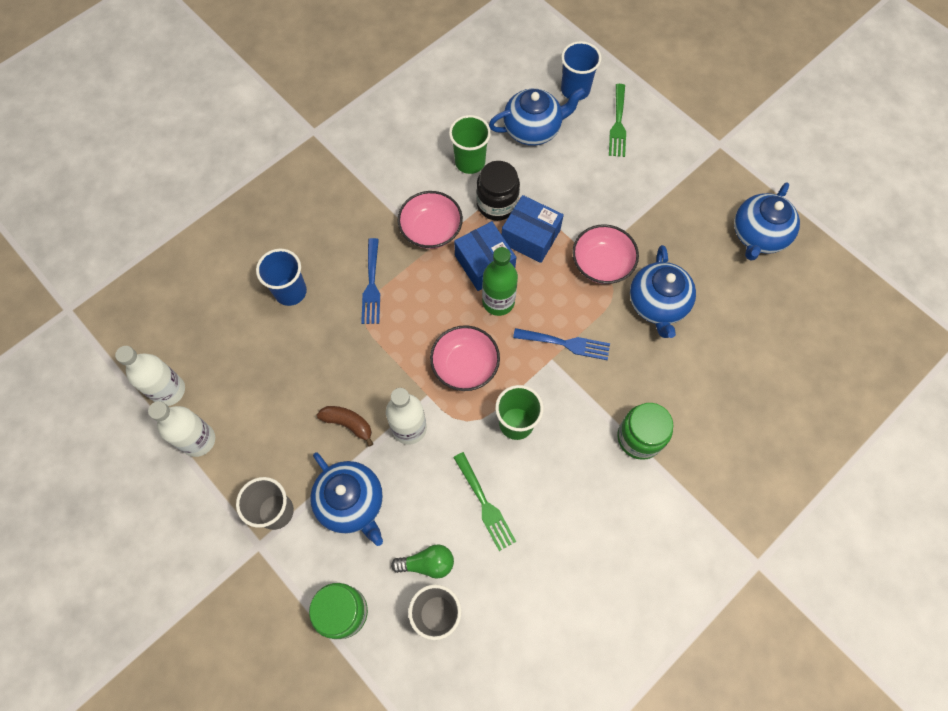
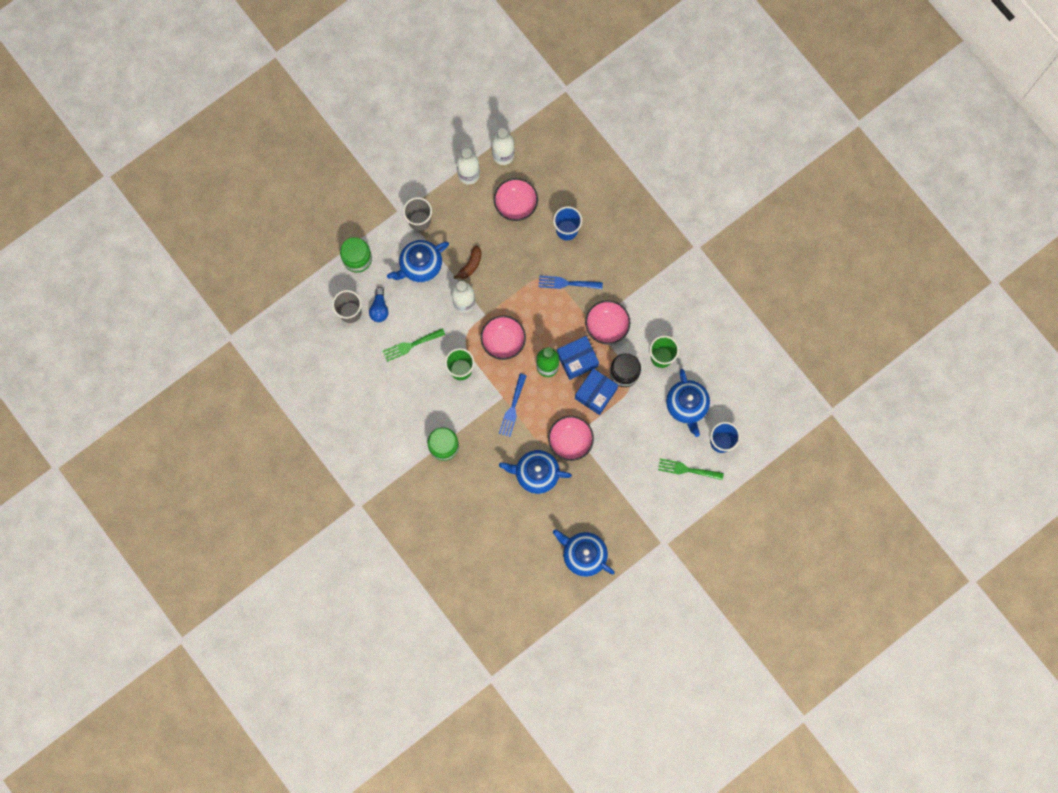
camera: 95 degrees right, 10 degrees up
(248, 365) = (515, 203): none -> pink bowl
(427, 563) = (379, 308): green light bulb -> blue light bulb

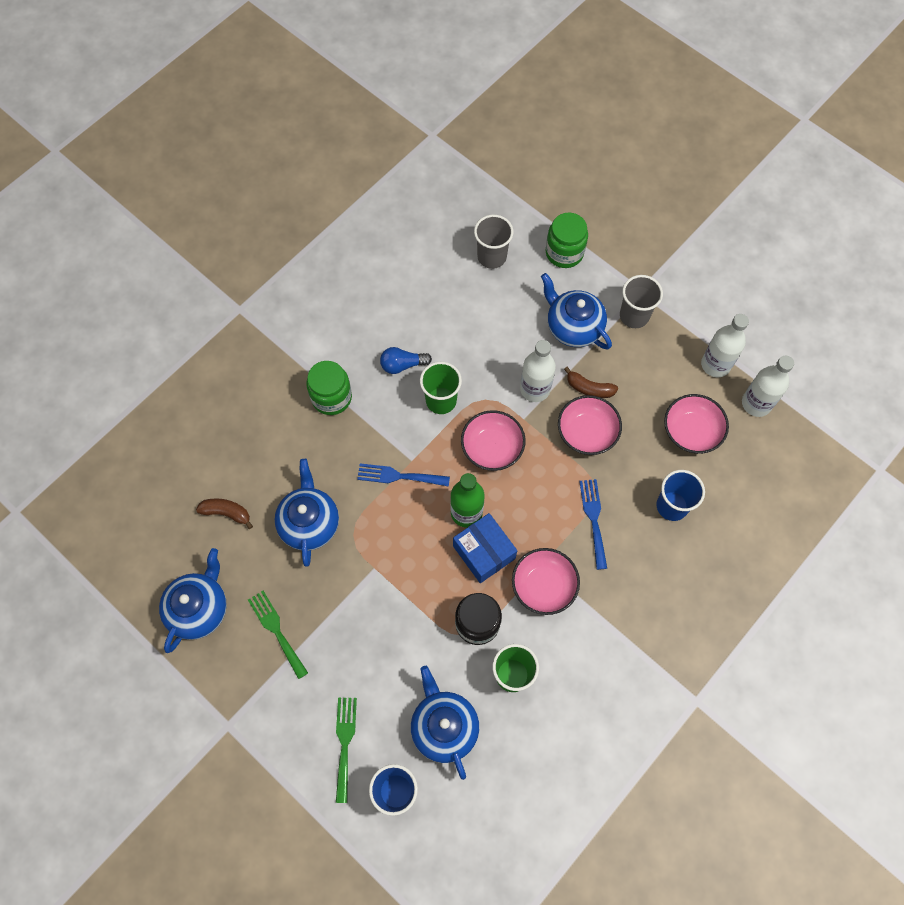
camera: 80 degrees right, 10 degrees down
(379, 308) = (504, 289): blue light bulb -> blue light bulb (402, 365)
(411, 345) = (462, 334): green fork -> green fork (276, 630)
(518, 530) = (227, 513): none -> brown banana
(570, 440) = (364, 562): pink bowl -> pink bowl (587, 432)
(596, 393) = (439, 587): blue box -> none
(687, 406) = (444, 726): blue teapot -> blue teapot turned 90 degrees clockwise

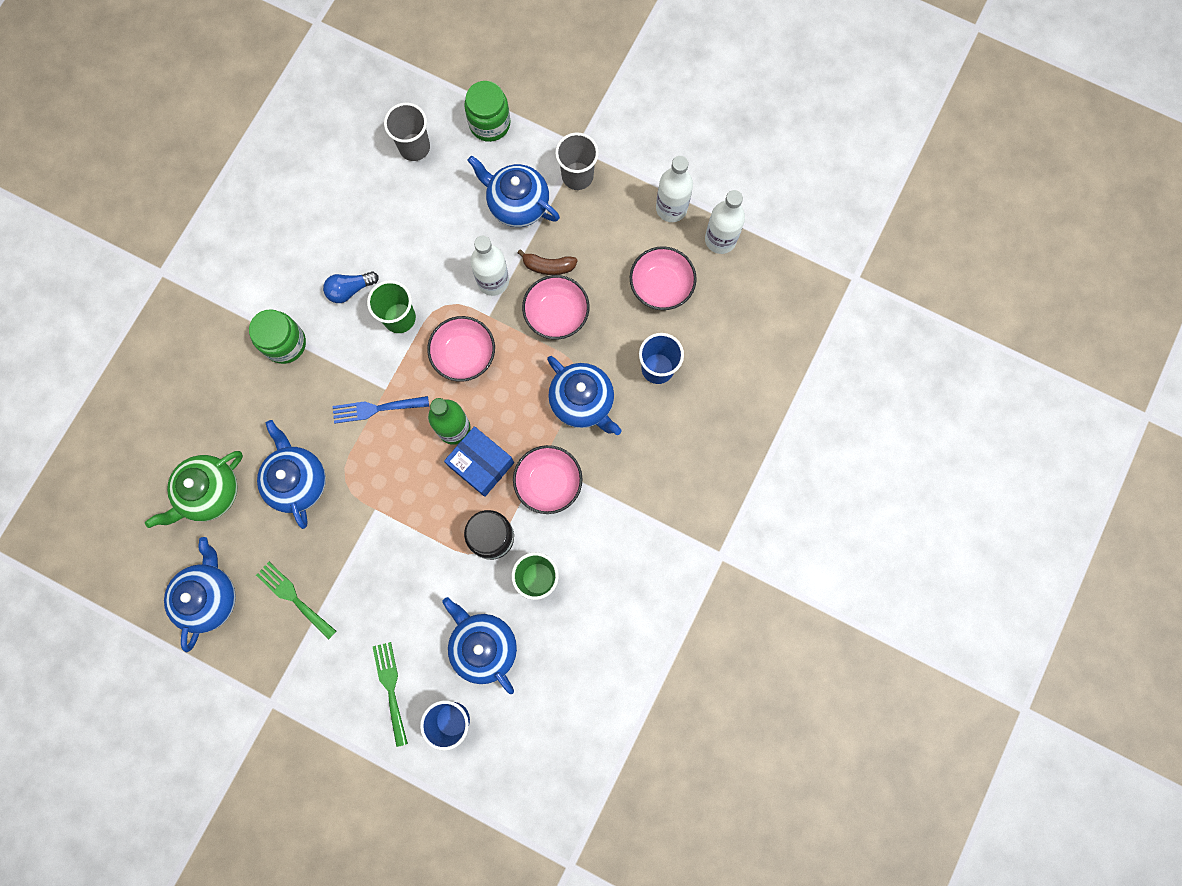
camera: 15 degrees left, 10 degrees up
(227, 513) = (209, 492): brown banana -> green teapot
(593, 519) = (583, 402): blue fork -> blue teapot

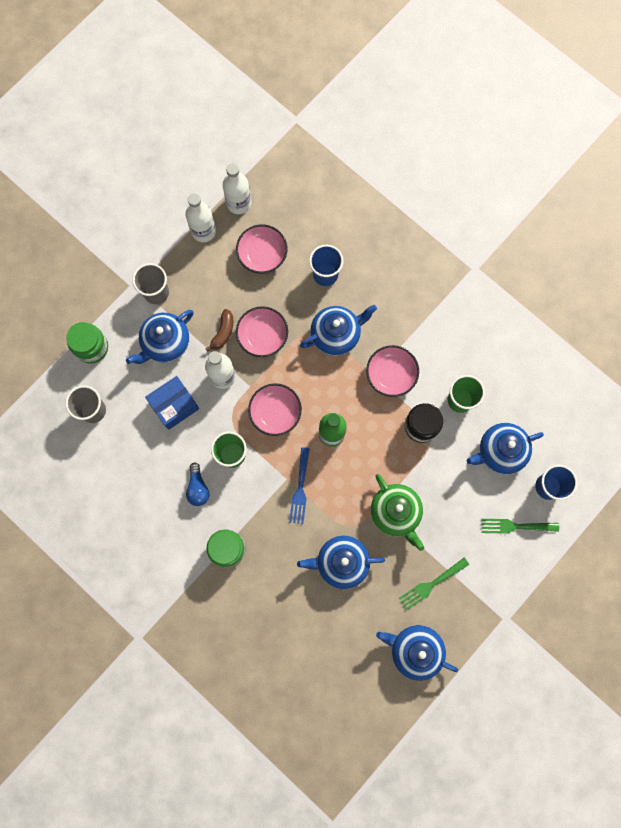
camera: 75 degrees left, 0 degrees up
(209, 492) = (332, 634): green teapot -> green teapot (396, 513)
(481, 464) = (364, 420): blue box -> blue box (174, 405)

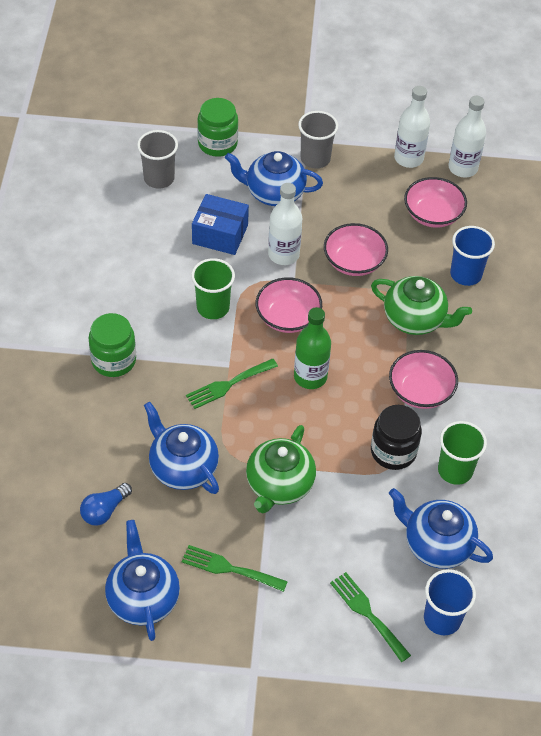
camera: 50 degrees right, 25 degrees down
(198, 488) = (155, 300): blue light bulb -> blue light bulb (104, 511)
(223, 332) = (326, 229): brown banana -> none
(300, 489) = (228, 385): blue fork -> green fork
(336, 334) = (415, 319): blue teapot -> green teapot

